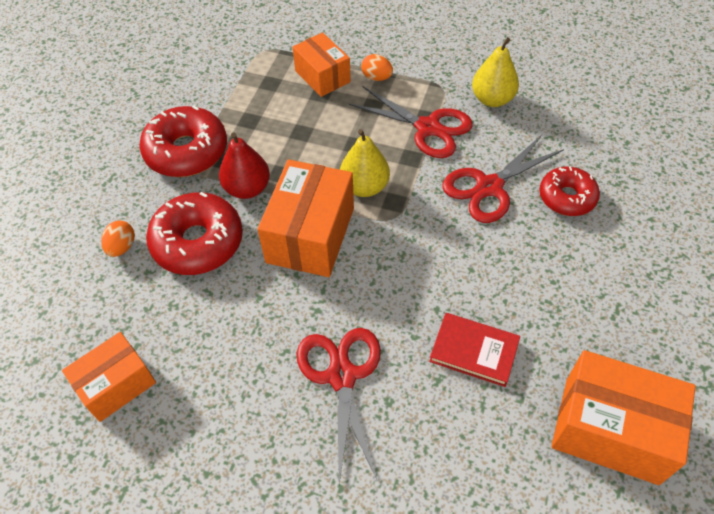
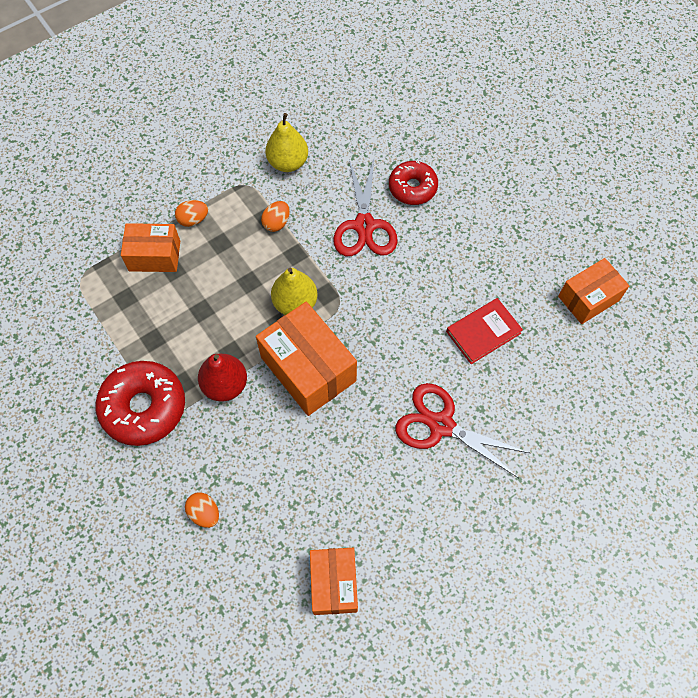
camera: 55 degrees left, 10 degrees up
(198, 242) = (248, 452): red donut -> none
(428, 128) = (276, 223): red scissors -> orange egg
(611, 429) = (588, 298): orange box -> orange box, size x0.64

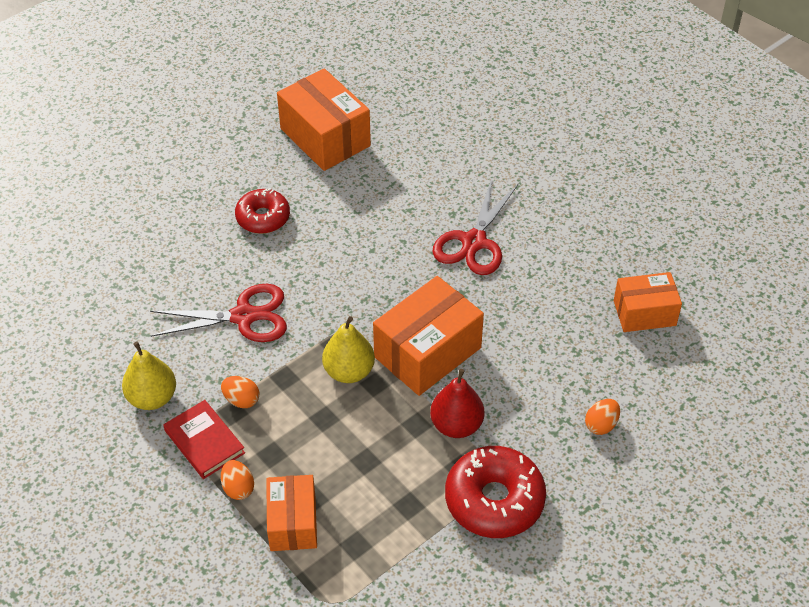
camera: 95 degrees left, 15 degrees down
(412, 188) = (191, 276): red donut -> red donut (263, 217)
(483, 332) = (369, 213): red book -> red book (204, 442)
(588, 298) = (325, 137): orange box -> orange box, size x1.57

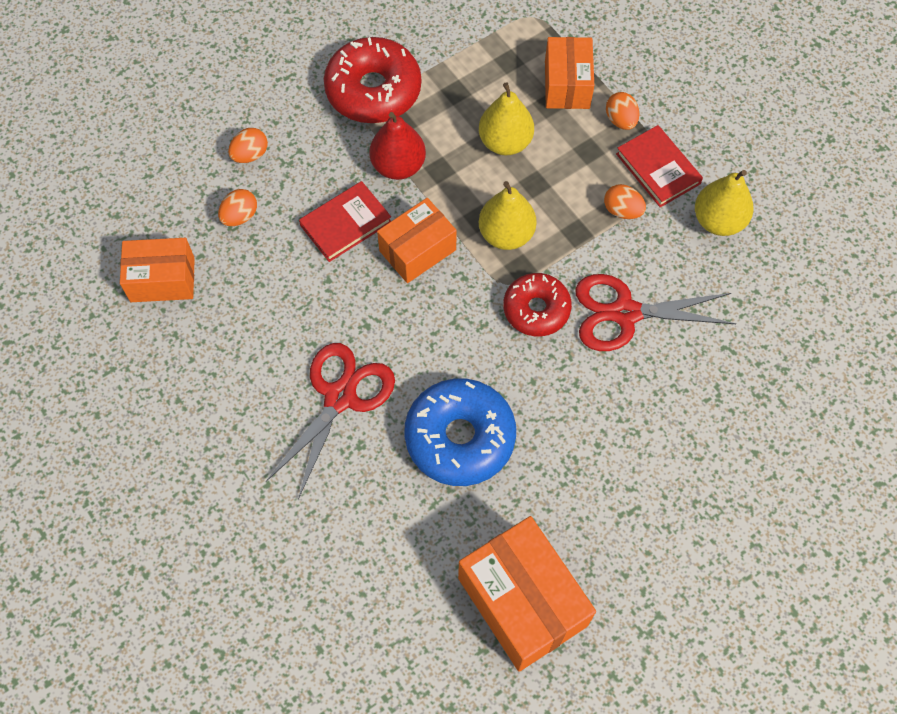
camera: 175 degrees left, 15 degrees up
(263, 217) = (607, 459): red donut -> red donut (536, 309)
(354, 456) = (505, 142): none -> yellow pear
(377, 223) = (460, 437): none -> blue donut
(427, 352) = (417, 250): orange box -> orange box, size x0.64
(496, 369) = (345, 224): none -> red book
(594, 369) = (240, 216): none -> orange egg

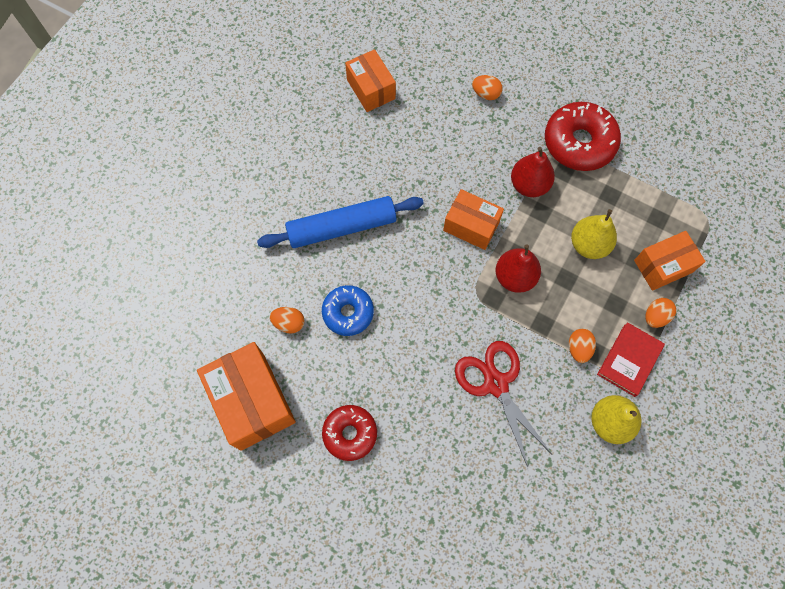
camera: 65 degrees right, 5 degrees up
(240, 216) = (438, 110): orange egg -> orange egg (289, 323)
(340, 397) = (342, 227): red scissors -> blue rolling pin
(345, 224) = (467, 173): red book -> none
(460, 437) = (348, 313): blue donut -> blue donut, size x0.64
(506, 234) = (515, 277): yellow pear -> red pear
(522, 601) = (252, 401): orange box -> orange box turned 60 degrees counterclockwise
(536, 309) = (467, 322): red donut -> red donut (350, 433)

